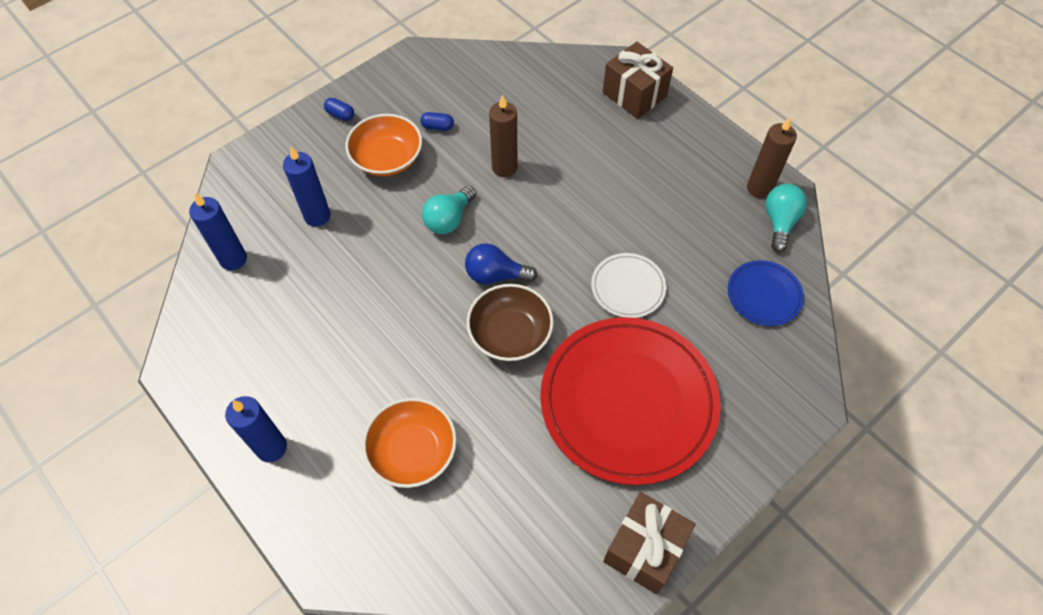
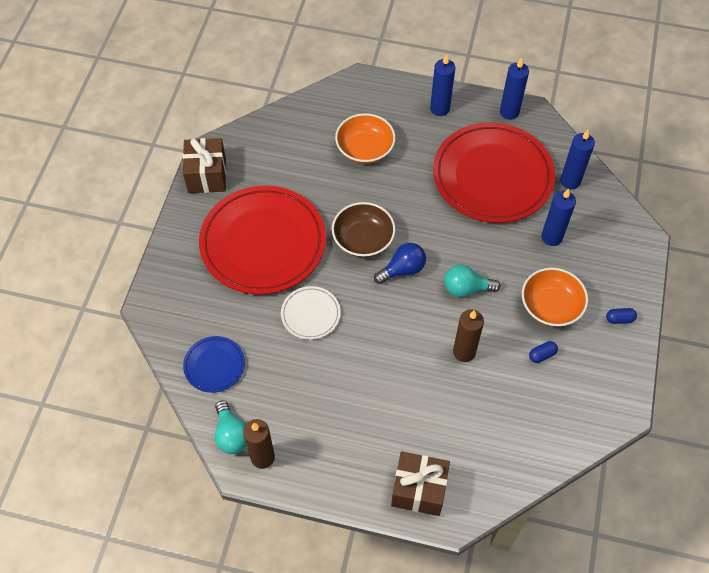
camera: 145 degrees right, 0 degrees up
(199, 385) = (509, 112): none -> blue candle
(304, 317) = (492, 176): none -> red plate
(449, 219) = (466, 288): turquoise light bulb -> turquoise light bulb turned 90 degrees counterclockwise

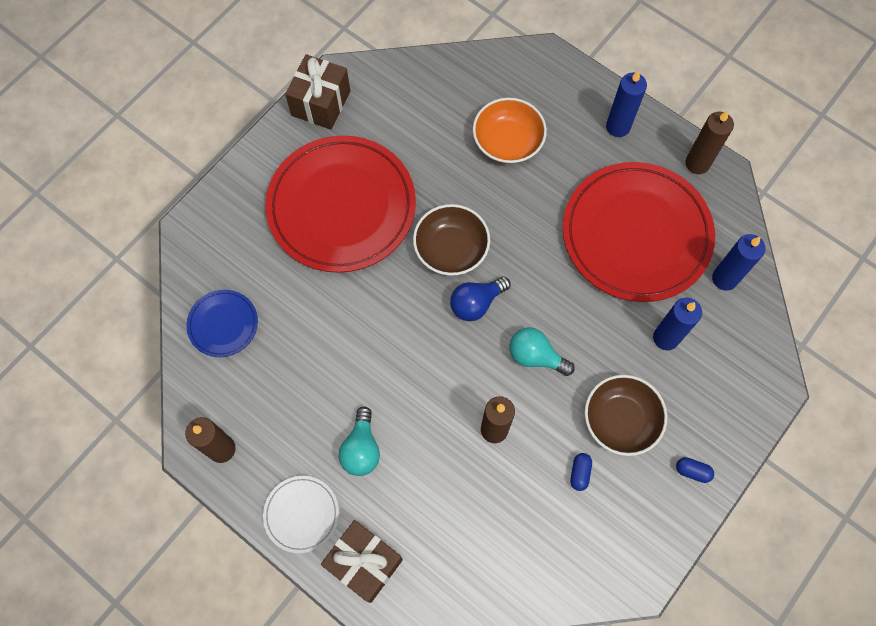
camera: 25 degrees right, 10 degrees up
(231, 435) = (203, 409): turquoise light bulb -> turquoise light bulb (361, 449)
(310, 314) = (351, 311): white plate -> white plate (301, 514)
(402, 269) = (476, 303): blue light bulb -> blue light bulb turned 150 degrees clockwise
(509, 112) = (697, 163): blue candle -> brown candle
(542, 355) = (579, 473): blue capsule -> blue capsule turned 75 degrees counterclockwise
(551, 306) = (620, 420): orange bowl -> brown bowl

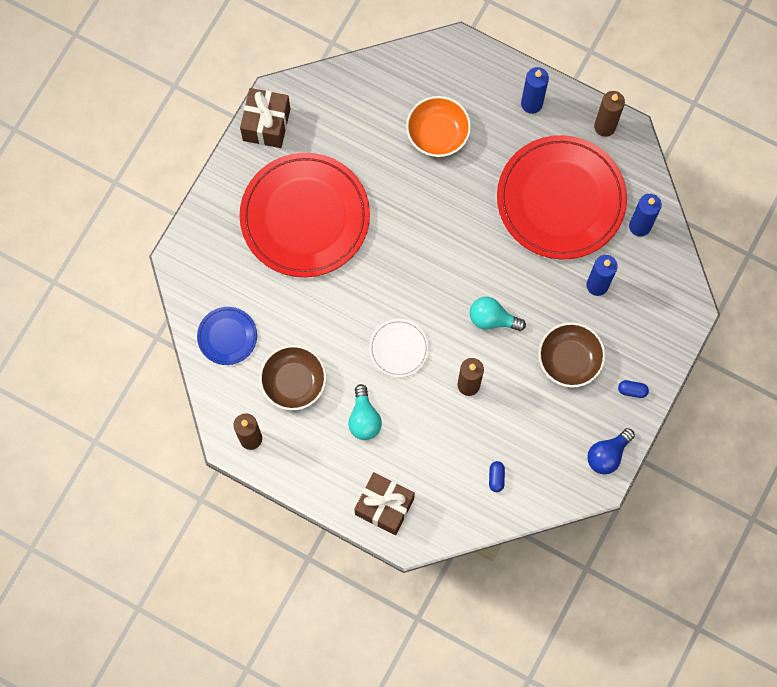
camera: 10 degrees left, 5 degrees up
(301, 514) = (327, 478): white plate -> white plate (398, 348)
(451, 249) = (406, 239): brown bowl -> brown bowl (294, 382)
(476, 303) = (435, 282): blue light bulb -> blue light bulb (607, 455)
(579, 473) = (542, 407): blue capsule -> blue capsule (496, 478)

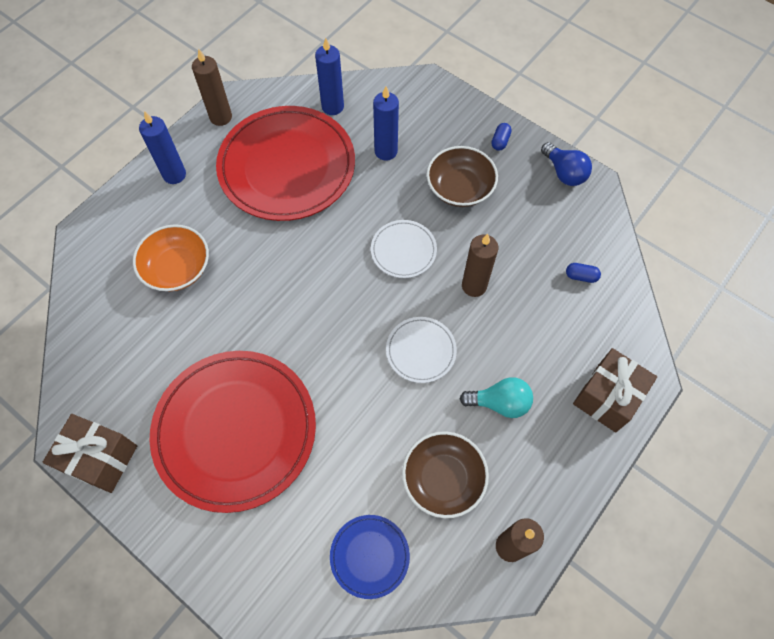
camera: 80 degrees left, 10 degrees down
(492, 319) = (403, 250): turquoise light bulb -> white plate

